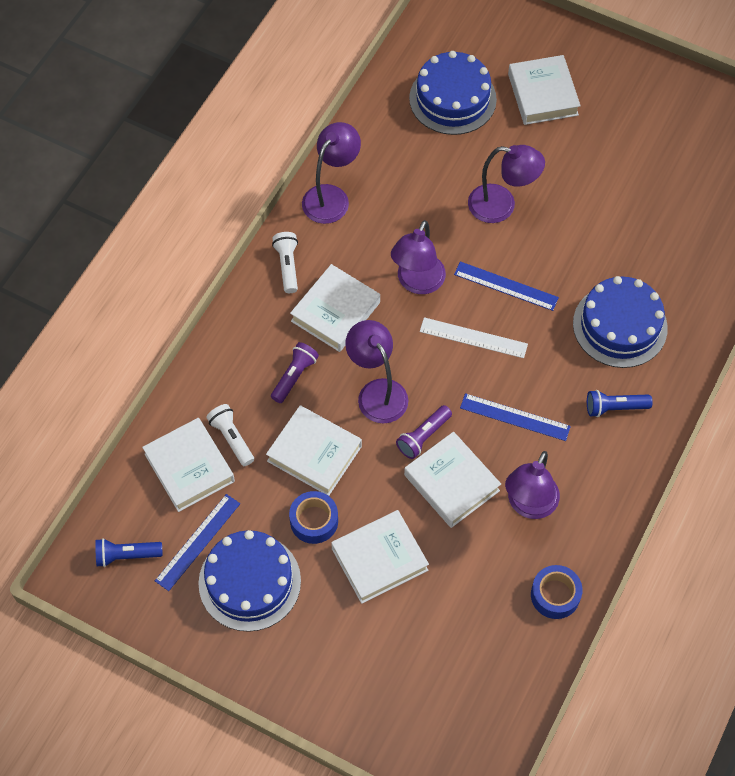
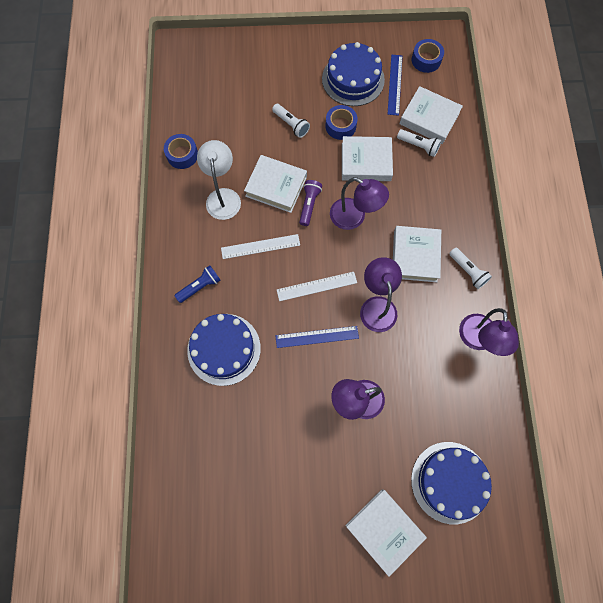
camera: 150 degrees right, 10 degrees up
(126, 555) = (426, 60): blue flashlight -> blue tape
(294, 376) = (410, 201): purple flashlight -> none
(379, 559) = (291, 124): white book -> white flashlight
(515, 417) = (260, 246): blue ruler -> white ruler
(529, 505) = (223, 196): purple lamp -> white lamp

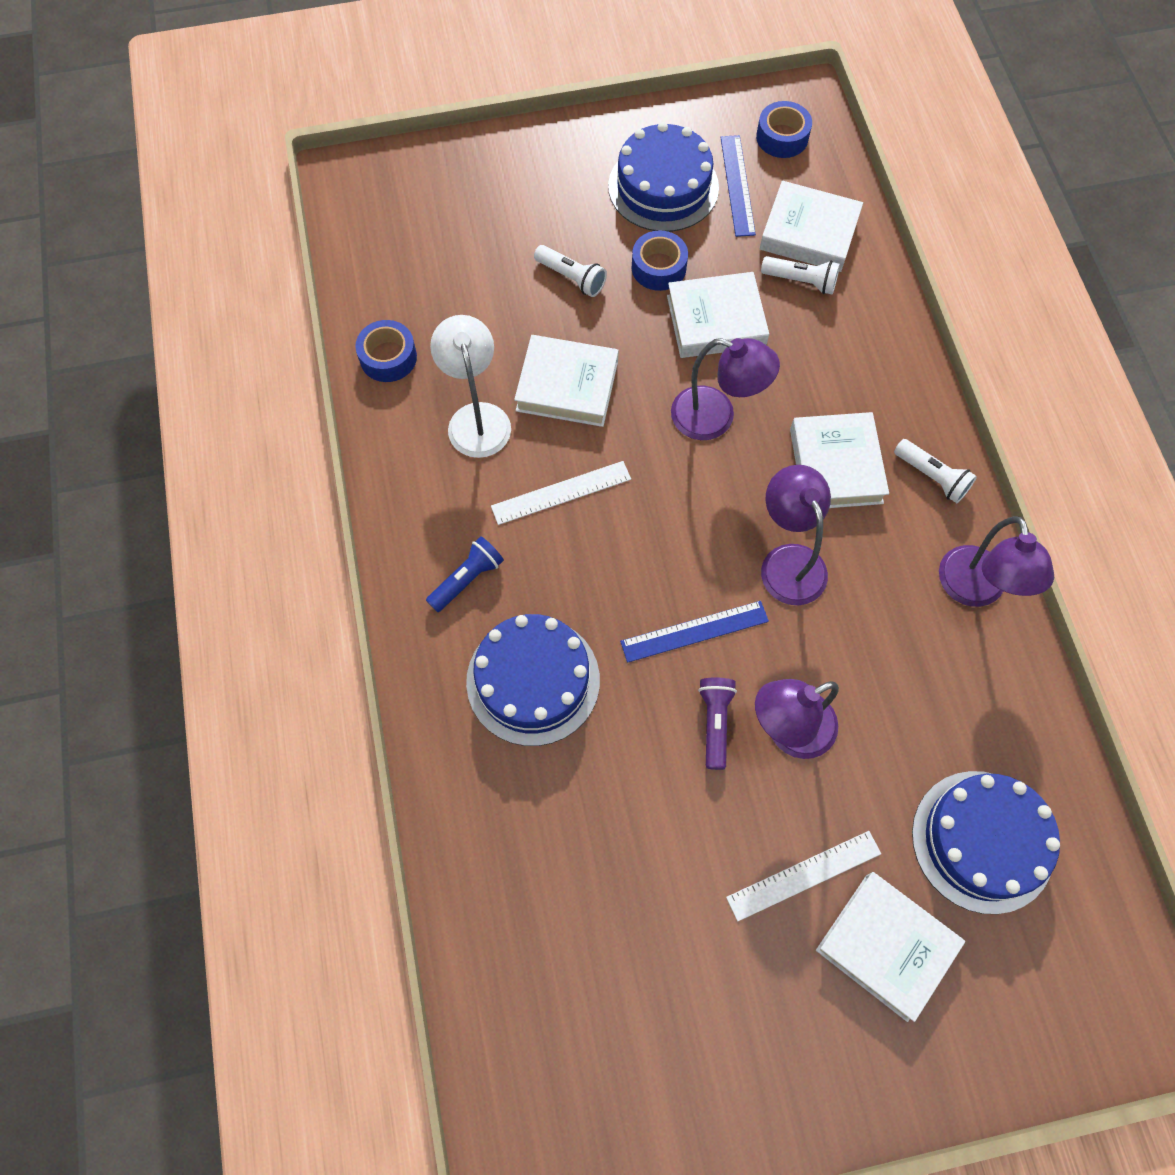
camera: 10 degrees left, 5 degrees down
(309, 205) = (632, 408): purple flashlight -> purple flashlight (715, 722)
(316, 286) = (675, 545): white ruler -> white ruler (804, 875)

